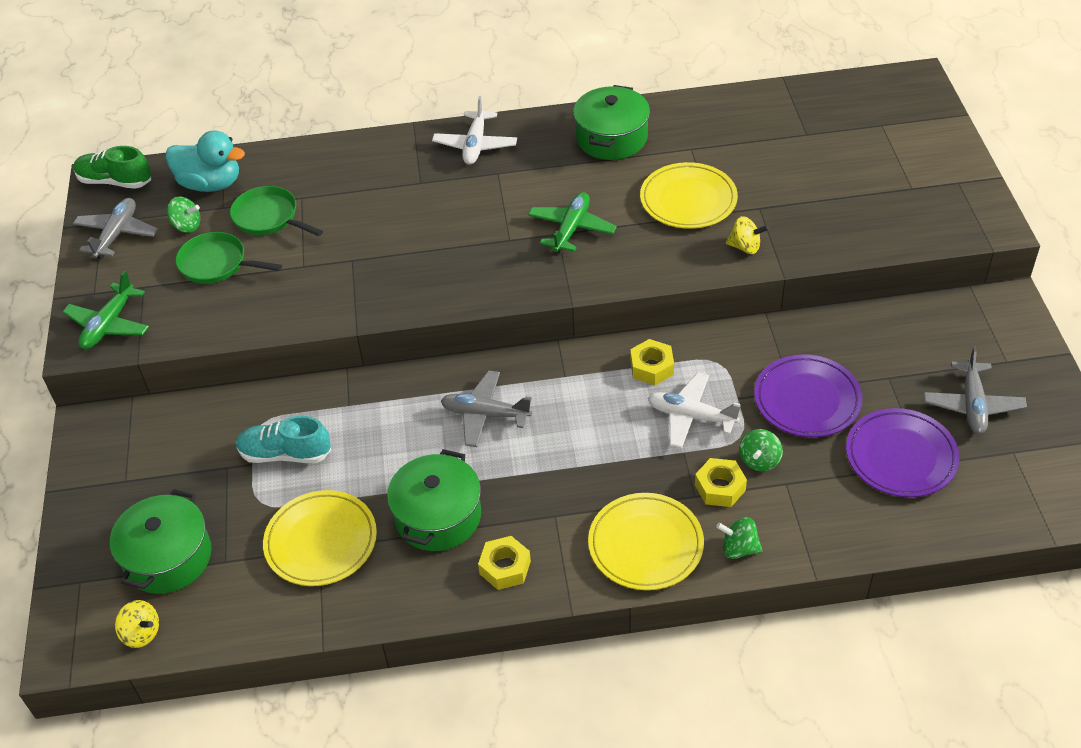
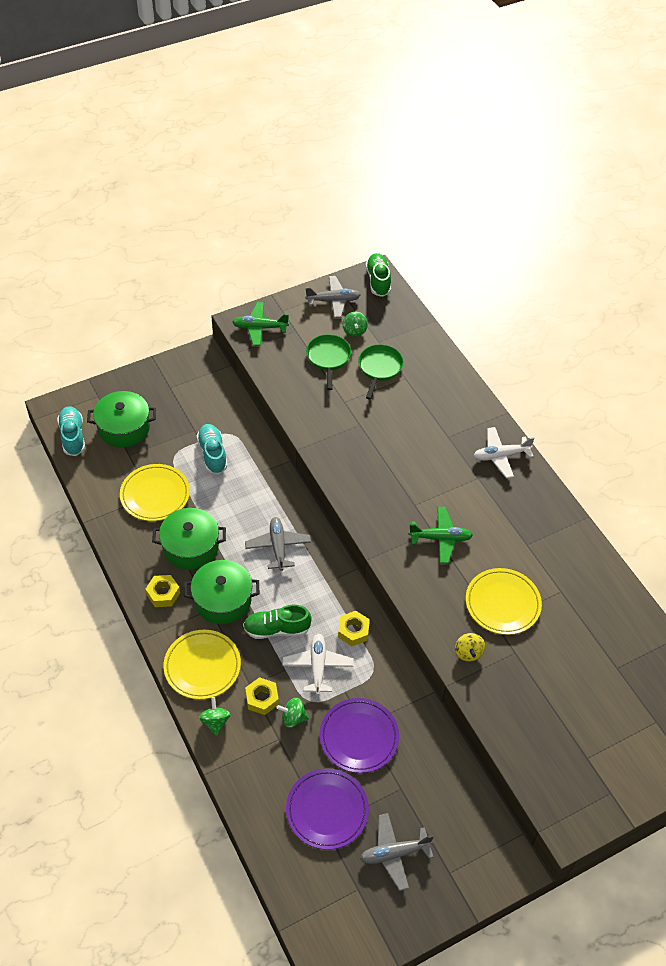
camera: 65 degrees right, 5 degrees up
(142, 633) = (72, 436): yellow spinning top -> turquoise shoe
(211, 184) = (397, 327): turquoise duck -> none
(611, 138) = (548, 536): green pot -> green pot (222, 600)
(618, 447) = (276, 629): none -> green shoe

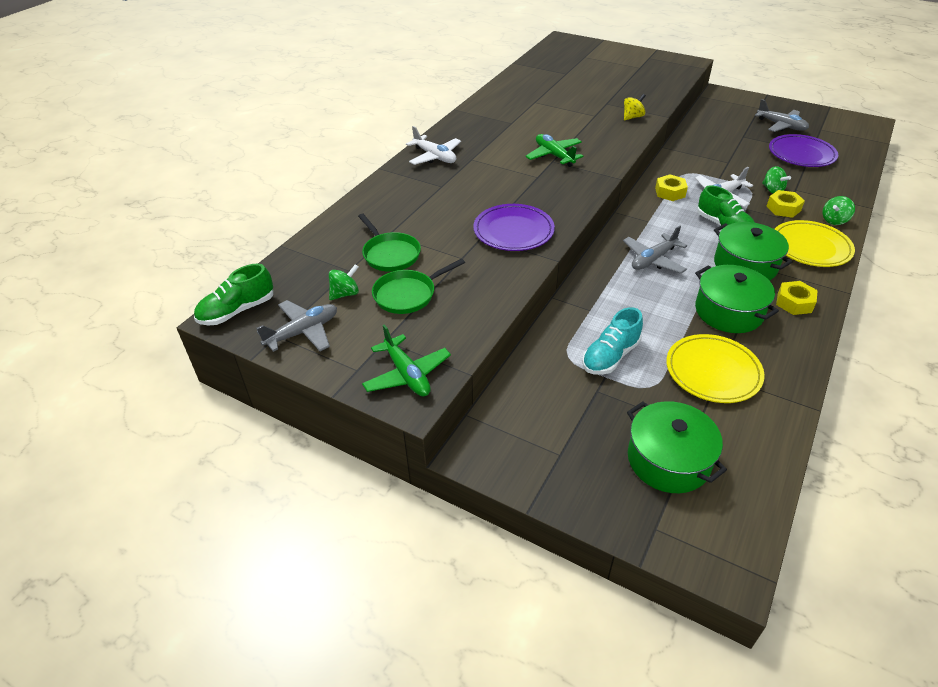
camera: 120 degrees left, 10 degrees down
(72, 436) = (743, 508): turquoise shoe -> none
(333, 301) = (303, 332): grey plane -> grey plane turned 90 degrees clockwise
(359, 737) = (739, 161): purple plate -> purple plate (513, 231)
(379, 368) = (390, 254): green pan -> green pan turned 105 degrees counterclockwise
(502, 603) = (575, 117): yellow plate -> none

